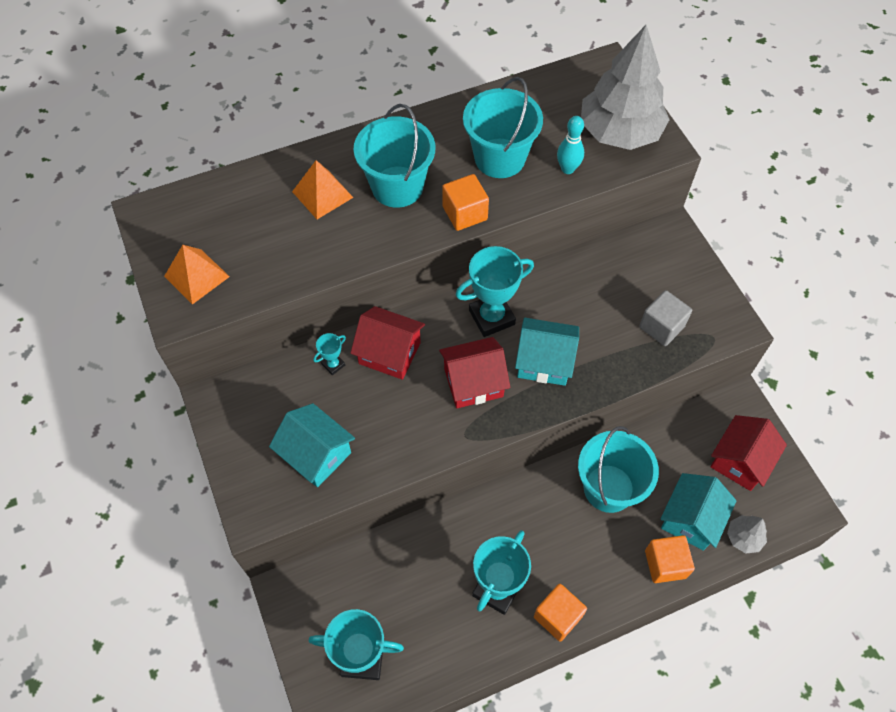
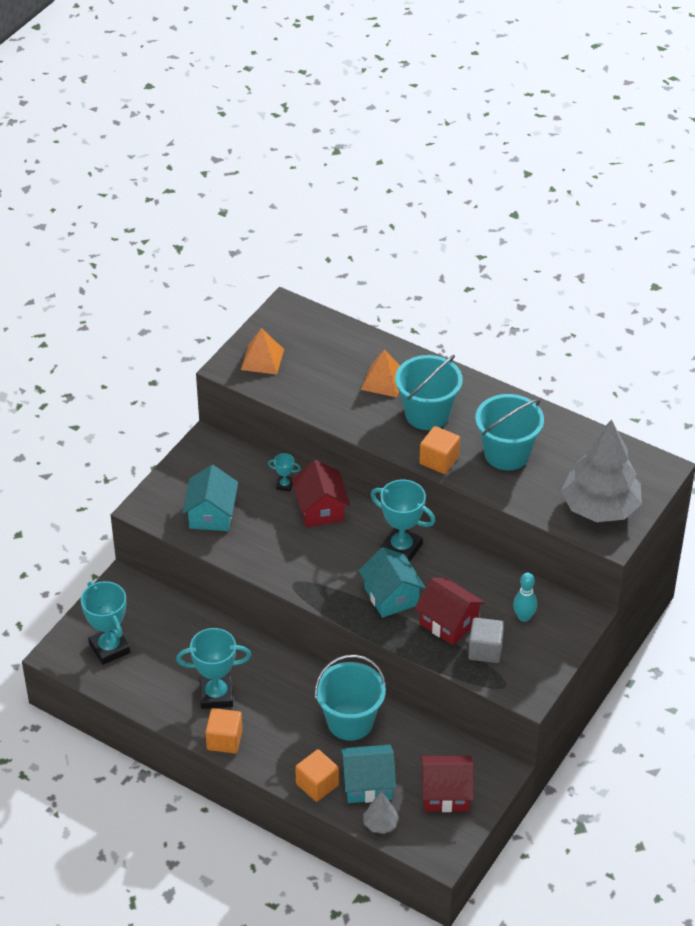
camera: 55 degrees right, 15 degrees down
(473, 382) = (338, 566): red house -> red house (448, 622)
(567, 169) = (534, 495): turquoise bowling pin -> turquoise bowling pin (524, 617)

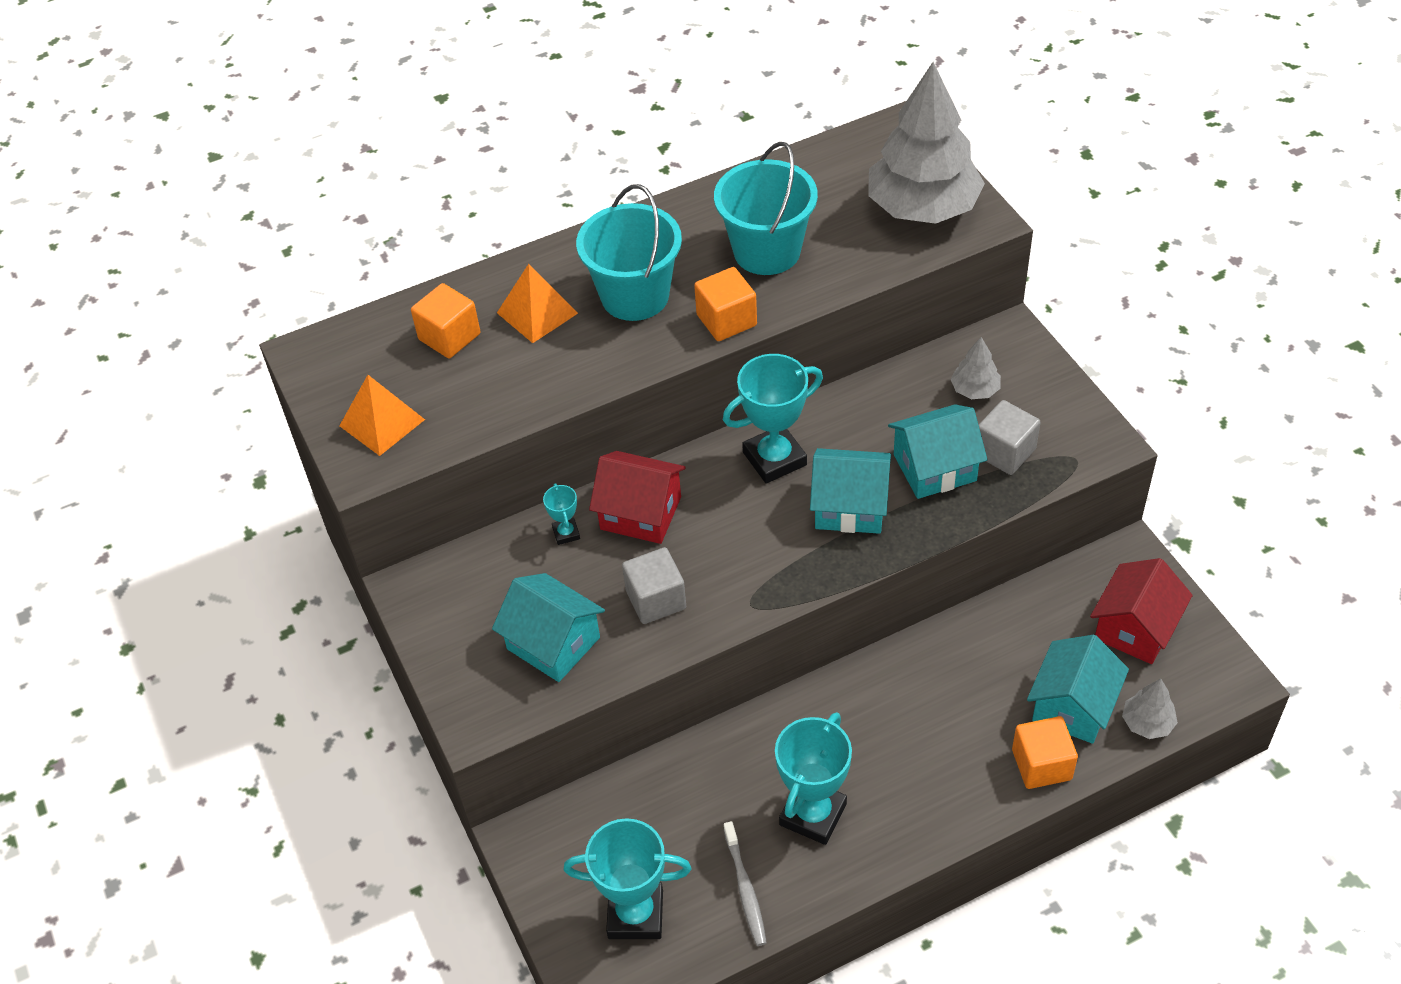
camera: 55 degrees left, 5 degrees up
(153, 686) = (745, 889): none -> grey toothbrush
(224, 740) = (899, 841): orange cube -> orange cube (449, 337)
(268, 542) = (656, 599): none -> grey cube
(284, 485) = (566, 533): turquoise trophy -> turquoise trophy turned 60 degrees counterclockwise
(350, 721) = (956, 676): turquoise bucket -> none
(448, 622) = (934, 468): red house -> turquoise house
(524, 617) = (975, 390): turquoise bowling pin -> grey tree

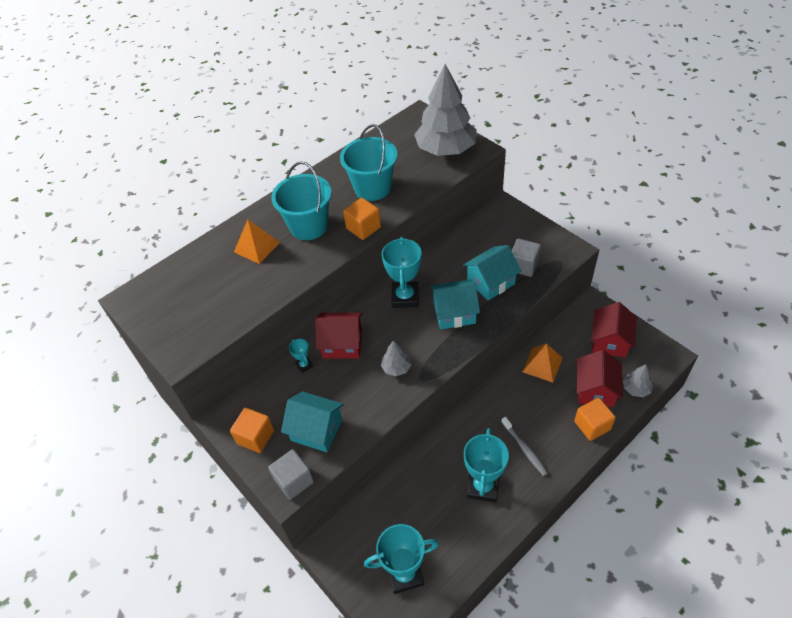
camera: 15 degrees left, 0 degrees up
(382, 422) = (184, 328): orange pyramid -> orange pyramid (542, 364)
(449, 337) = (210, 271): orange cube -> orange cube (255, 437)
(656, 599) = (366, 390): grey cube -> grey cube (294, 480)
(745, 889) = (461, 541): grey toothbrush -> grey toothbrush (524, 449)
(774, 459) = (405, 297): turquoise trophy -> turquoise trophy turned 45 degrees counterclockwise
(975, 390) = (496, 238): grey tree -> grey tree (396, 368)
(1073, 706) = (595, 390): turquoise house -> red house

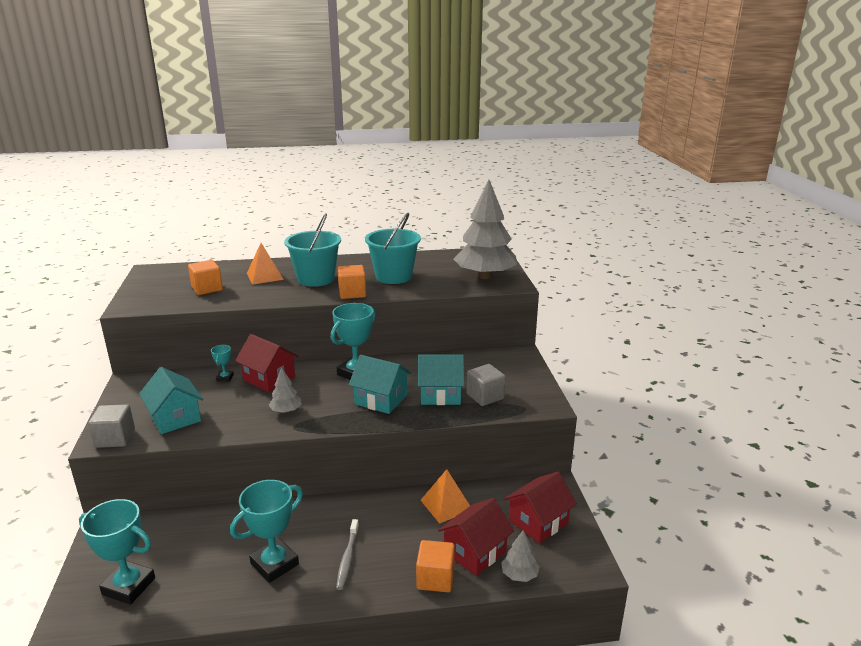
camera: 30 degrees right, 25 degrees down
(255, 437) = (132, 401): orange cube -> orange cube (207, 289)

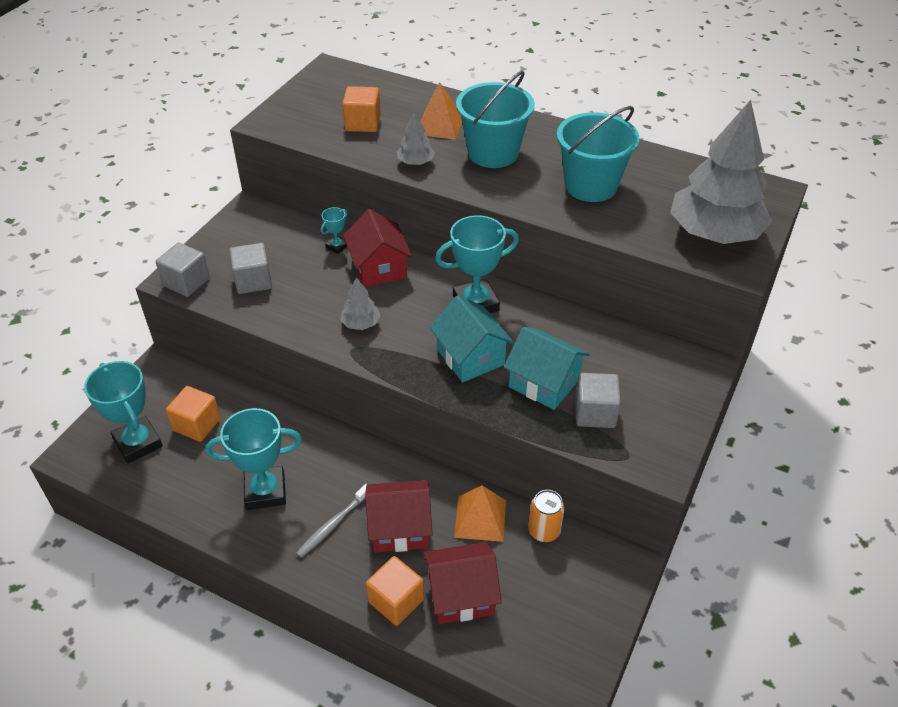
camera: 35 degrees right, 20 degrees up
(175, 418) = (253, 281): turquoise house -> grey cube
(352, 293) = (514, 196): orange cube -> orange cube (197, 425)
(491, 492) = (544, 531): none -> orange can
(519, 574) = (483, 651): grey tree -> grey tree (416, 162)
(538, 522) = (562, 600): red house -> red house (399, 528)

